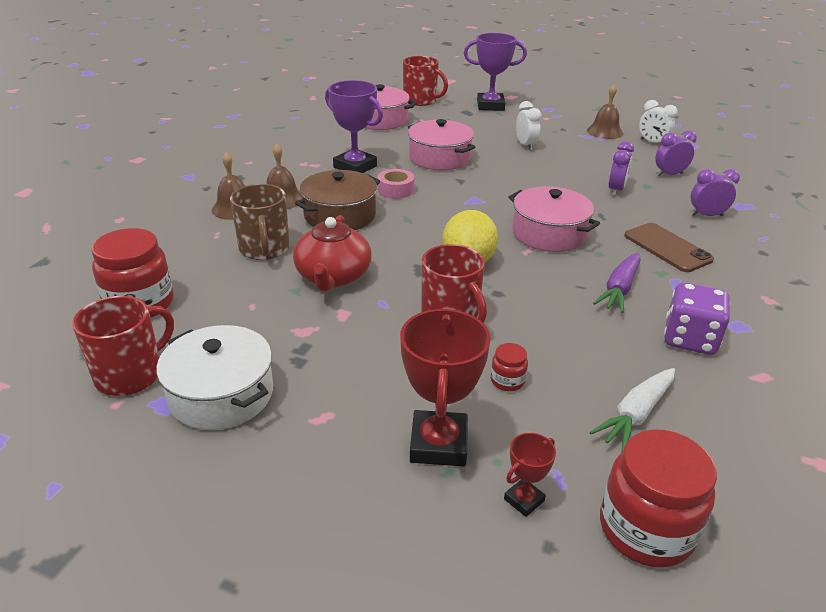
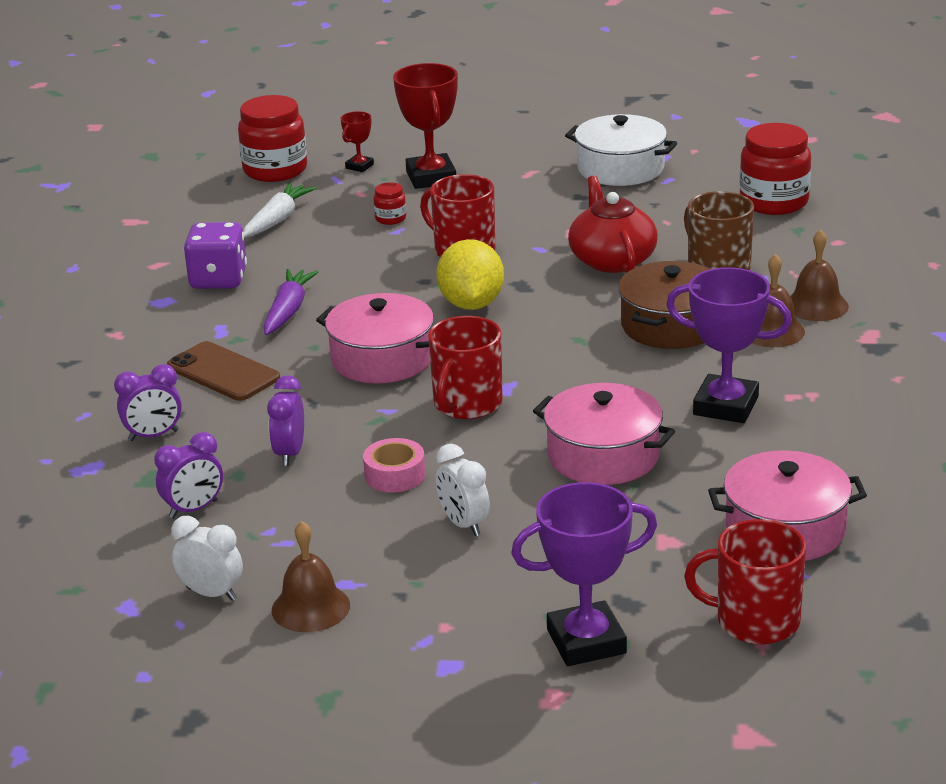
camera: 165 degrees right, 5 degrees down
(131, 374) = (707, 164): red mug -> red mug (466, 404)
(395, 190) = (628, 379): pink tape -> pink tape (395, 475)

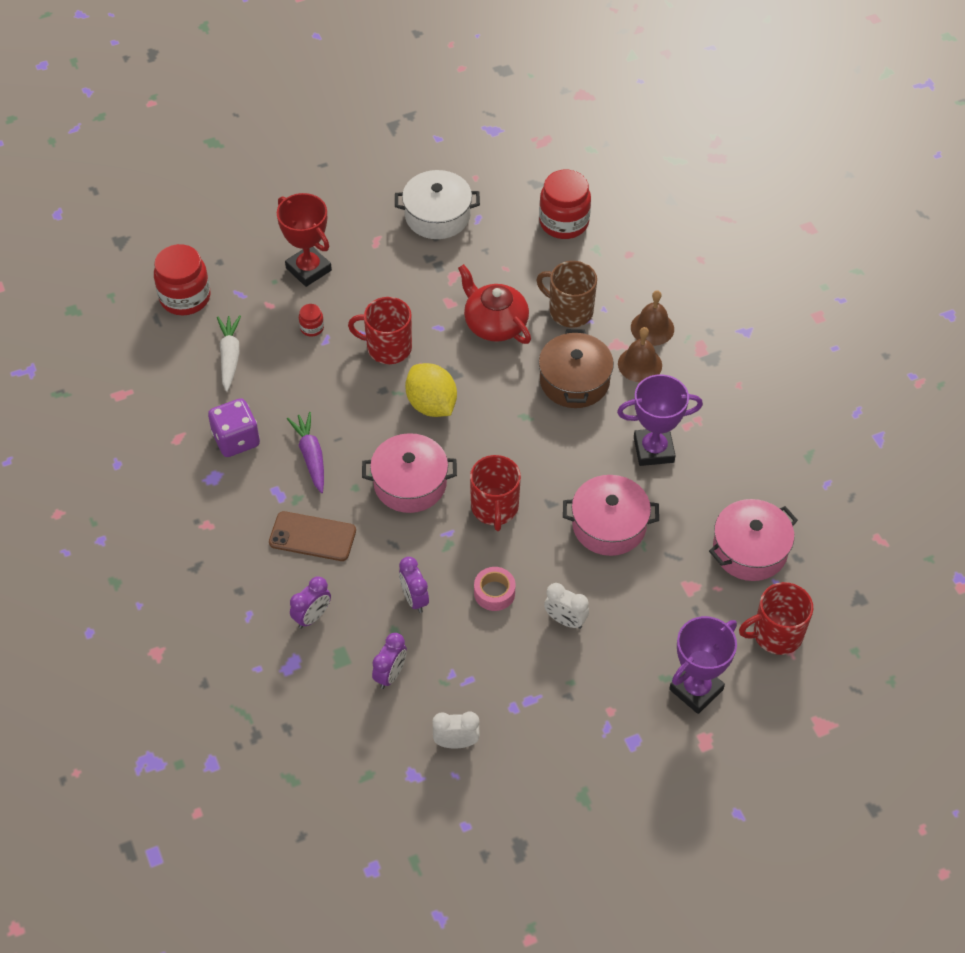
camera: 30 degrees left, 25 degrees up
(310, 607) = (523, 729): brown bell -> none
(359, 166) = (246, 272): red trophy -> none

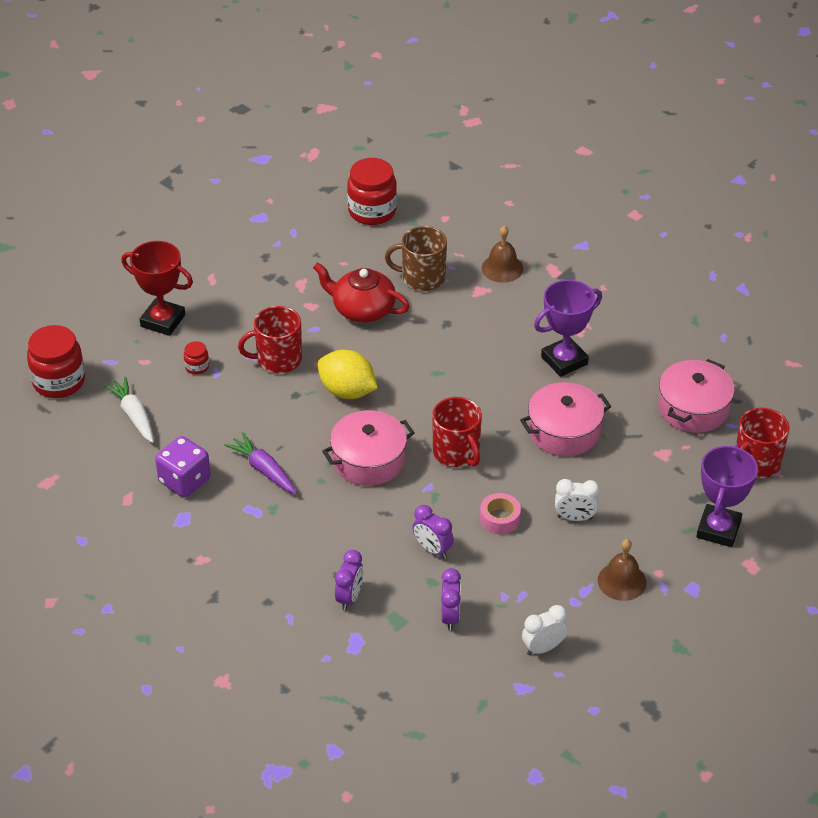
camera: 25 degrees left, 10 degrees down
(312, 536) = (307, 533): brown phone -> none
(437, 215) = (255, 241): white pot -> none
(574, 381) = (462, 330): brown pot -> none
(640, 364) = (509, 299): brown bell -> brown bell (622, 581)

